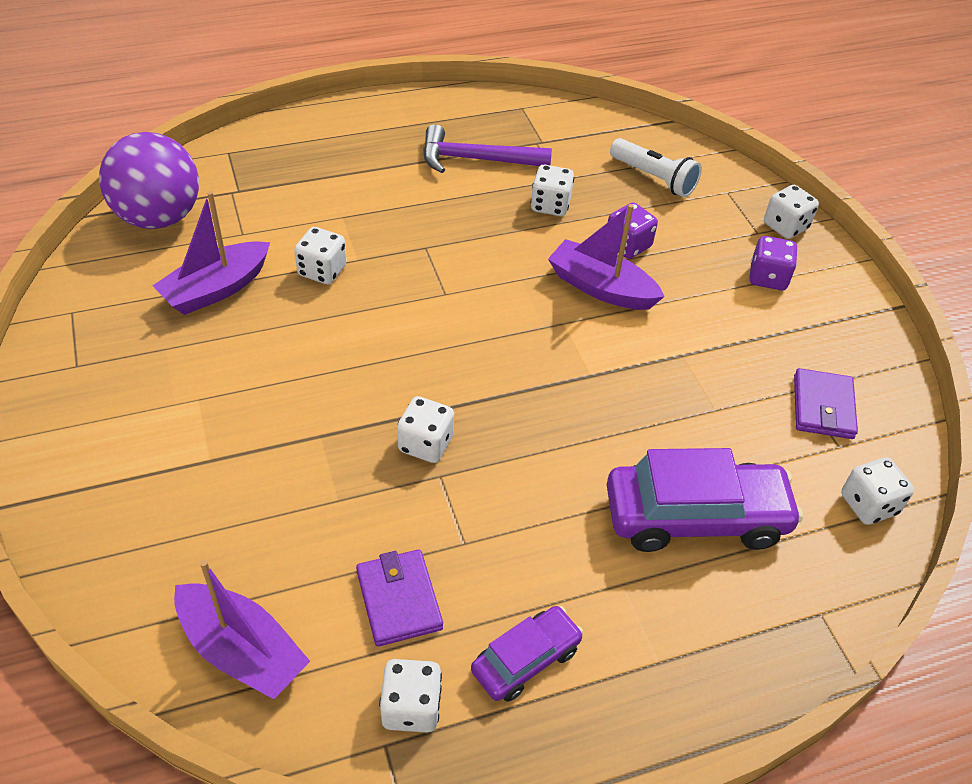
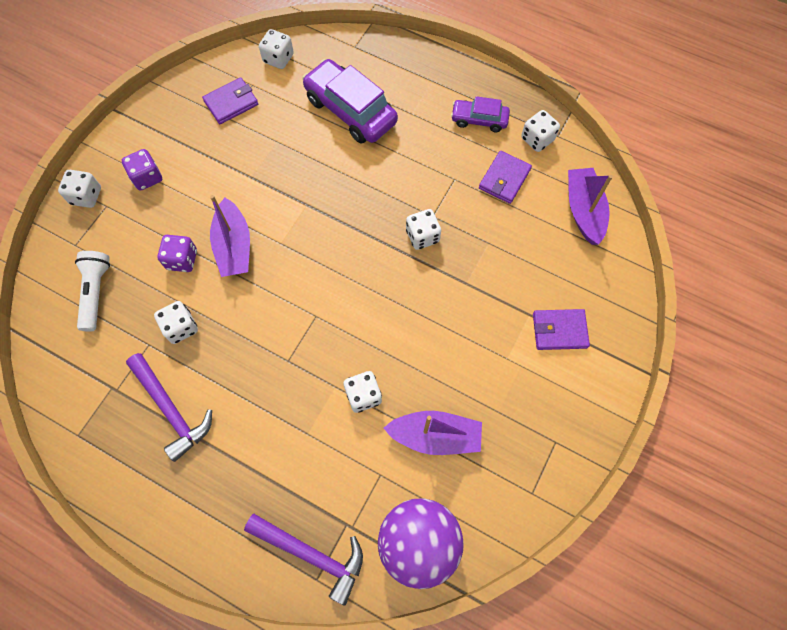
camera: 130 degrees left, 20 degrees up
(155, 470) = (559, 330): none -> purple wallet
(248, 161) = (312, 554): none -> purple hammer

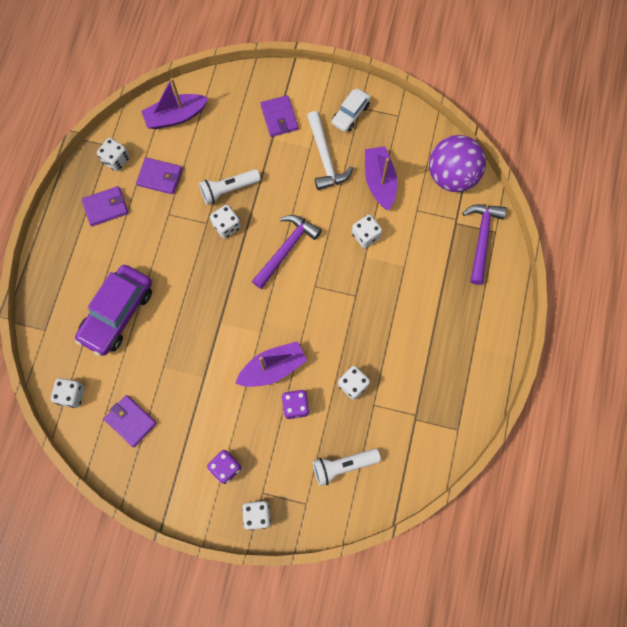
camera: 105 degrees left, 5 degrees up
(171, 410) = (417, 367): purple hammer -> purple hammer (286, 249)
(470, 248) = (228, 189): none -> white flashlight
(479, 120) = (106, 207): purple car -> purple wallet
(487, 374) = (325, 158): none -> white hammer
(547, 425) = (350, 114): none -> white car

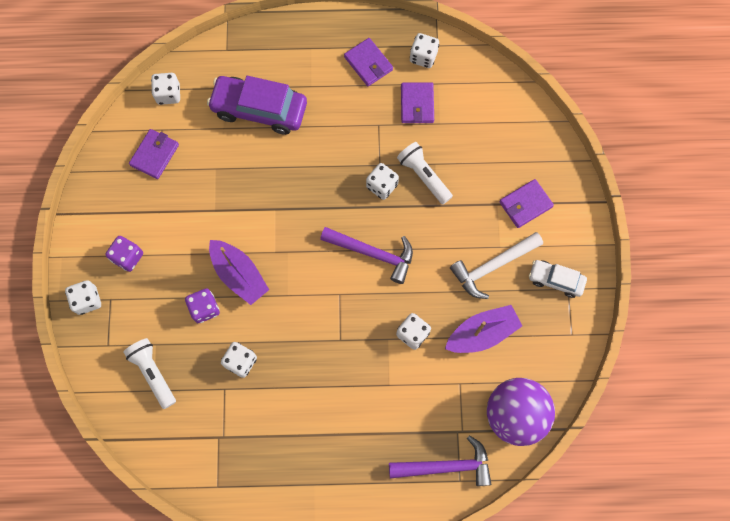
camera: 75 degrees right, 0 degrees up
(175, 116) = (491, 99): purple boat -> none

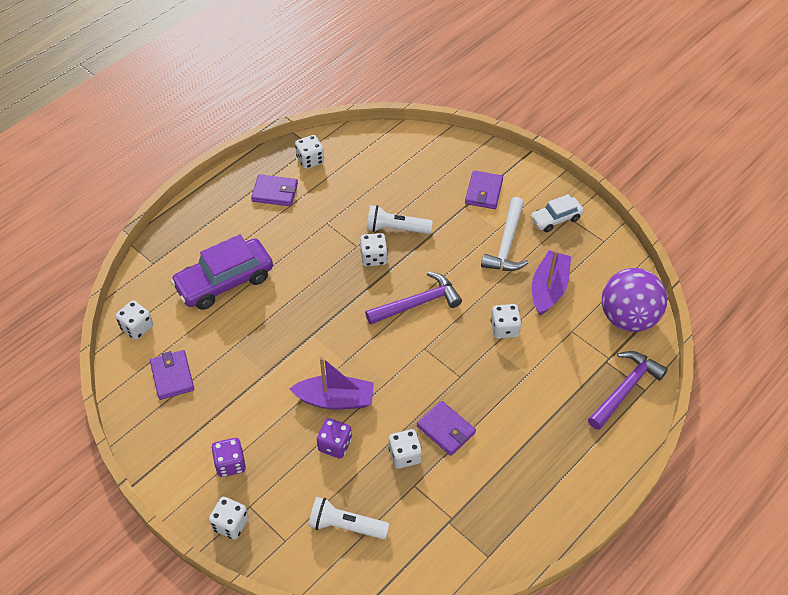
camera: 45 degrees left, 20 degrees down
(417, 104) = (339, 190): purple wallet -> purple wallet (446, 430)

